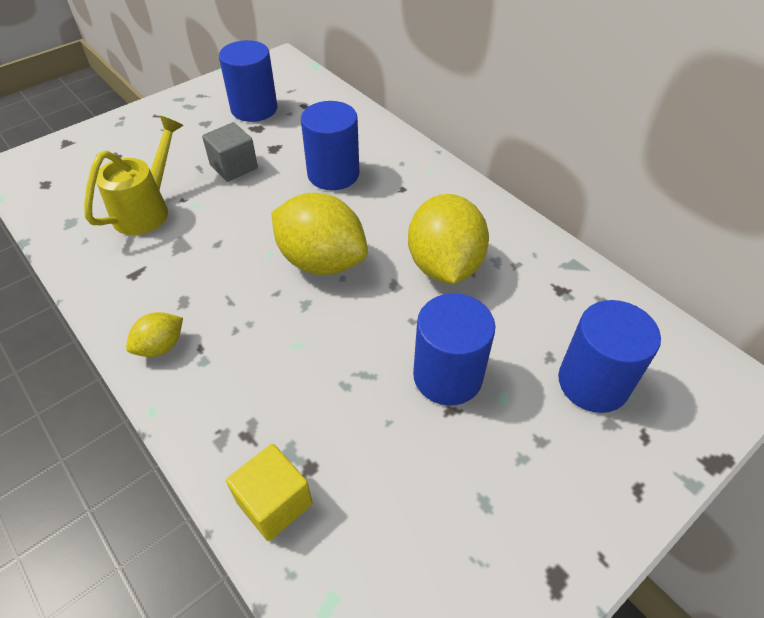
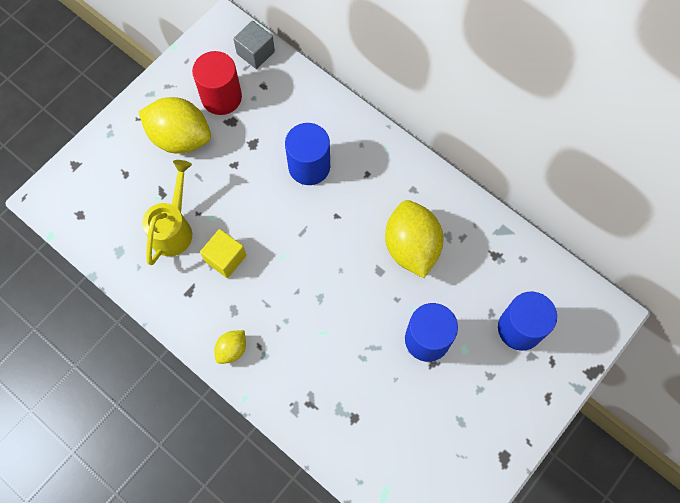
camera: 10 degrees left, 20 degrees up
(234, 166) = (226, 171): grey cube -> grey cube (255, 53)
(254, 109) = (221, 97): blue cylinder -> red cylinder
(274, 503) = (339, 443): yellow cube -> yellow cube (225, 258)
(321, 261) = (322, 257): yellow lemon -> yellow lemon (180, 138)

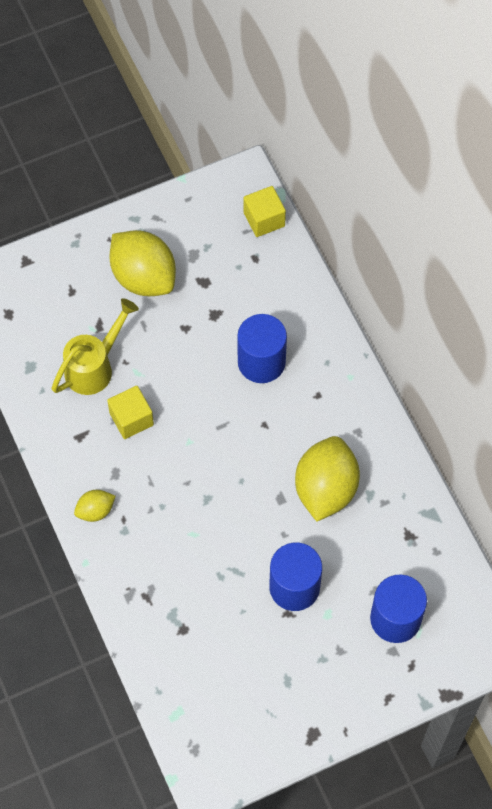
camera: 25 degrees right, 5 degrees down
(221, 97) = (206, 252): red cylinder -> none
(255, 53) = (264, 219): grey cube -> yellow cube

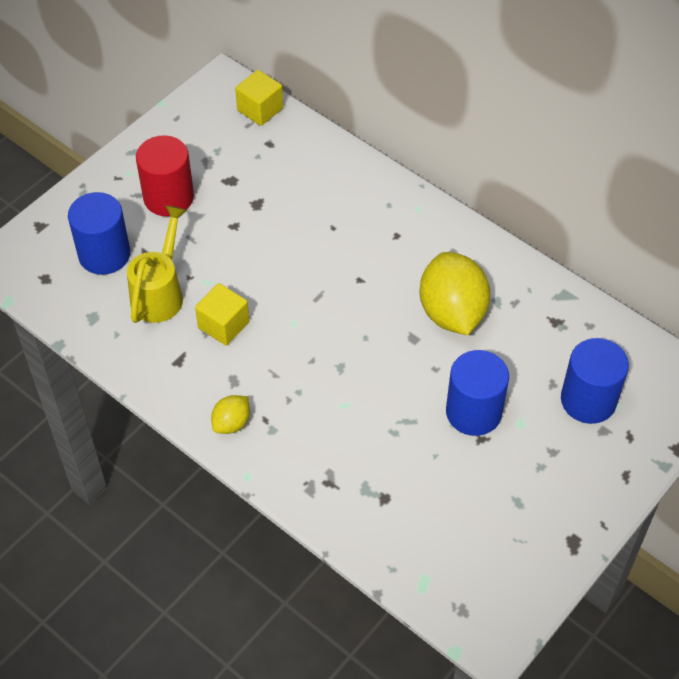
camera: 25 degrees left, 10 degrees down
(144, 277) = (168, 197): yellow lemon -> red cylinder
(261, 362) = (325, 227): blue cylinder -> blue cylinder (104, 254)

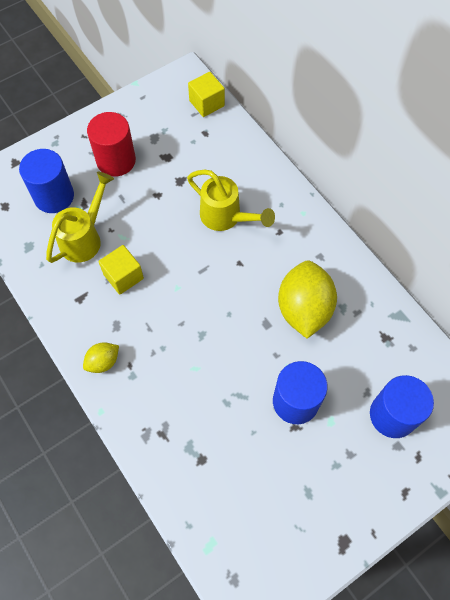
camera: 15 degrees right, 10 degrees up
(327, 233) = (226, 217): none -> yellow watering can

